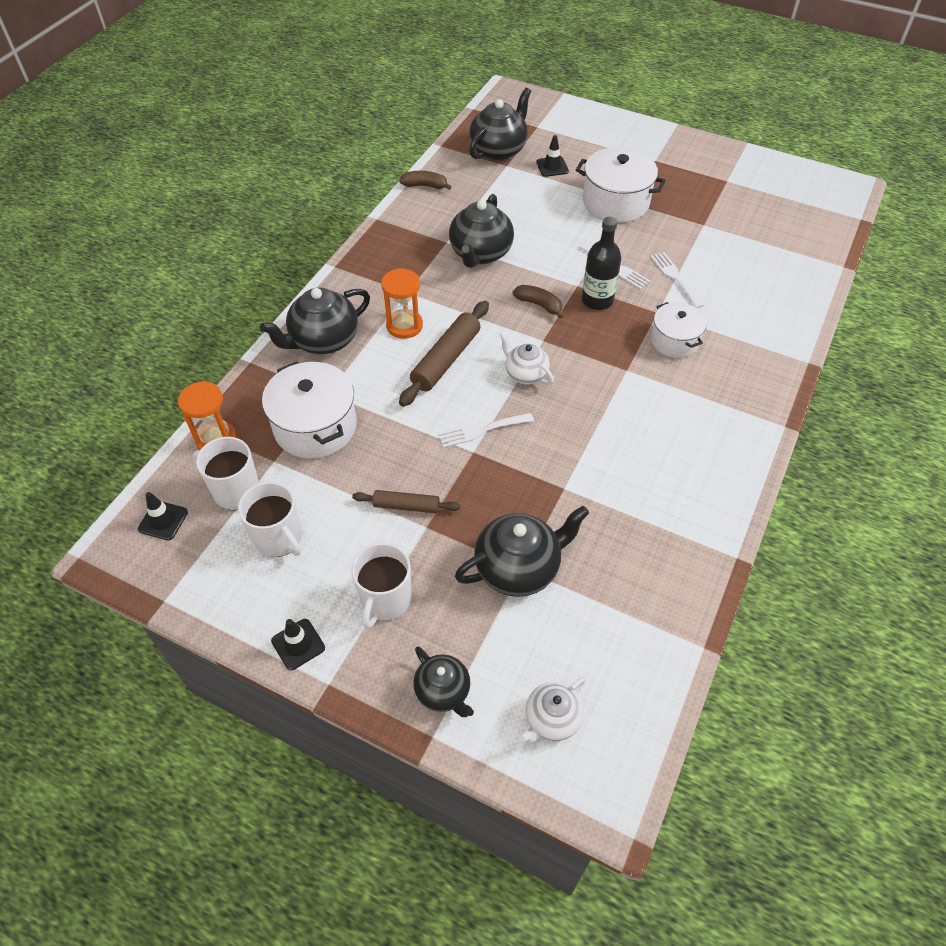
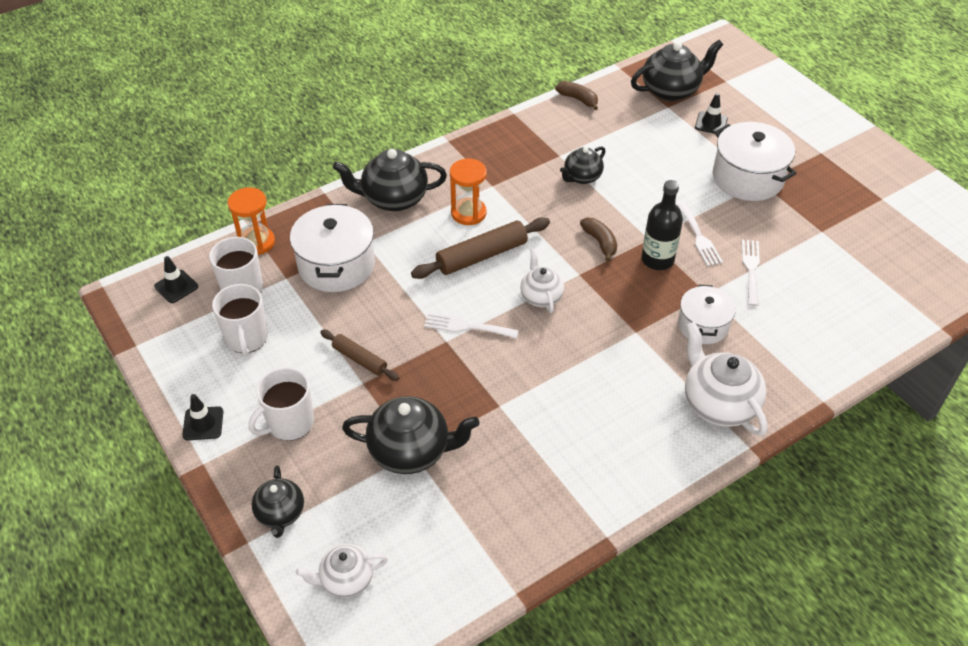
camera: 30 degrees right, 5 degrees down
(480, 253) = (582, 177): black teapot -> black teapot, size x0.61
(735, 401) = (718, 403): none -> white teapot

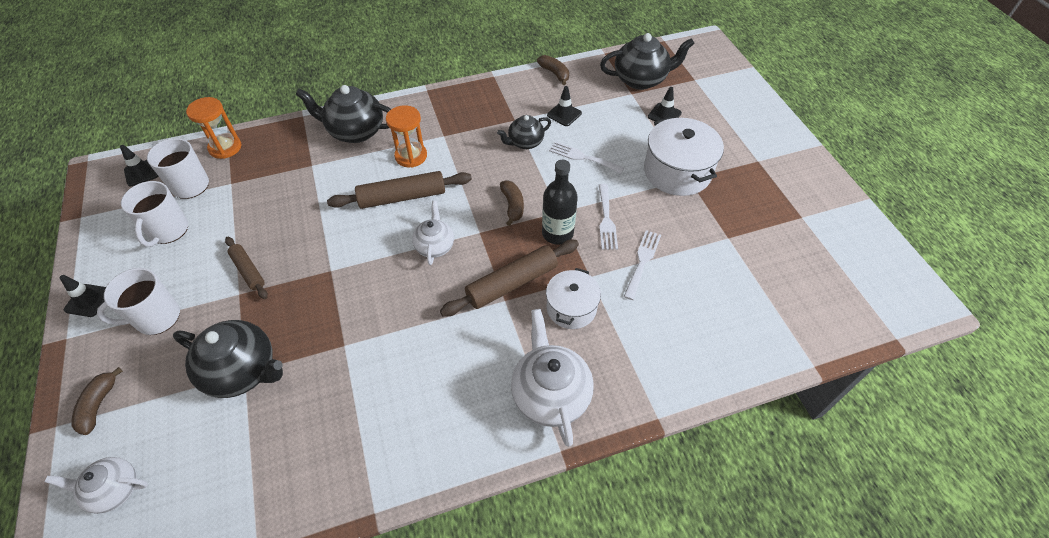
camera: 15 degrees right, 5 degrees up
(280, 514) = (98, 405): black teapot -> brown banana
(336, 265) = (277, 180): white pot -> none
(466, 327) = (355, 261): white fork -> white fork (582, 157)
(608, 140) = (564, 114): none -> black traffic cone
(635, 315) = (512, 283): none -> brown rolling pin

